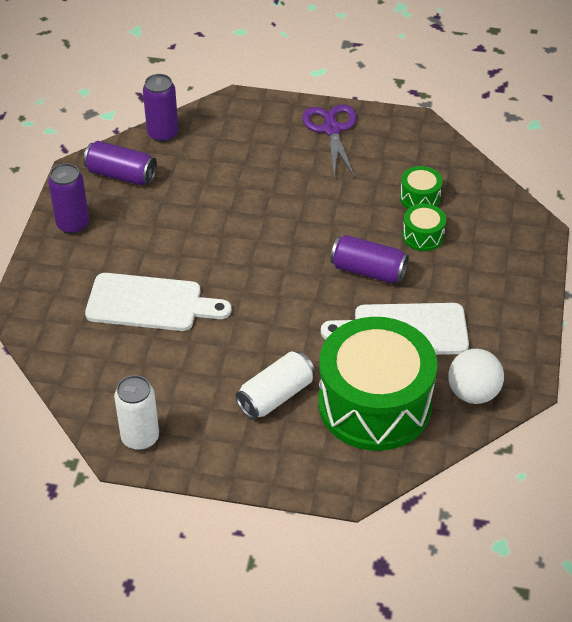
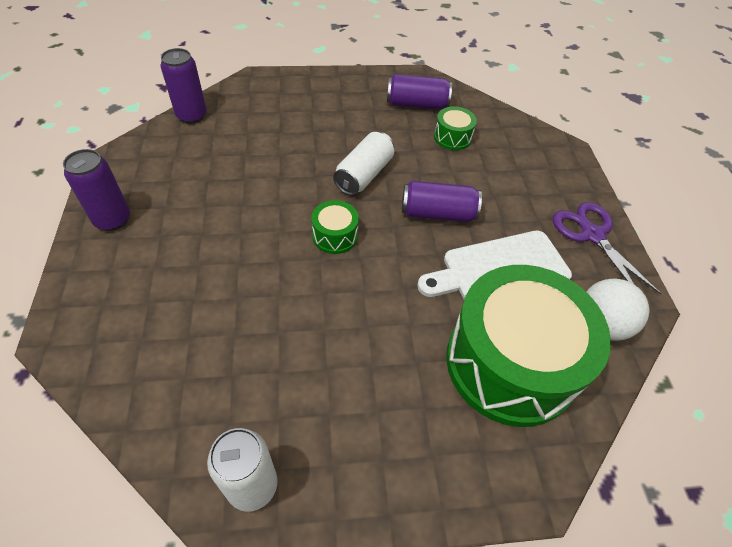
camera: 20 degrees left, 5 degrees up
(121, 175) = (157, 160): purple can -> purple can (416, 105)
(150, 303) = (221, 294): white cutting board -> none
(275, 396) = (400, 379): white can -> white can (364, 175)
(332, 129) = (350, 91): purple scissors -> purple scissors (592, 235)
(423, 236) = (472, 171): green drum -> green drum (335, 236)

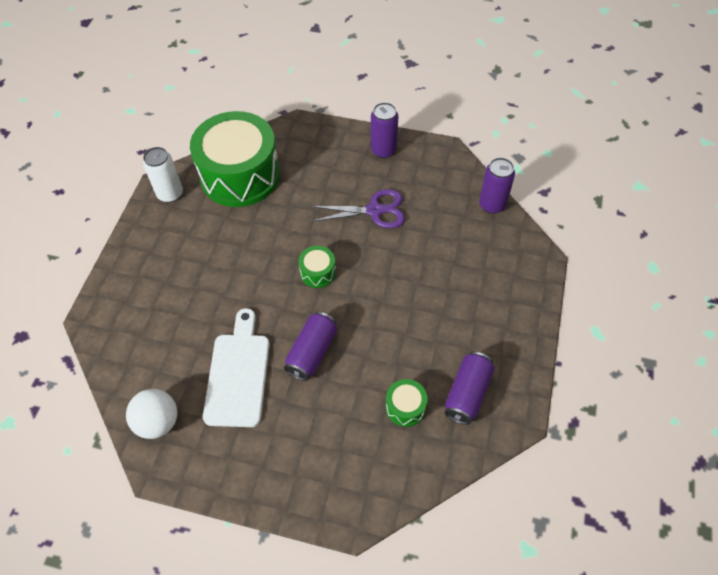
camera: 115 degrees right, 5 degrees up
(364, 175) = (377, 312): white can -> none
(510, 363) = (164, 343): green drum -> green drum (240, 175)
(592, 235) = (237, 472): purple scissors -> purple scissors (374, 210)

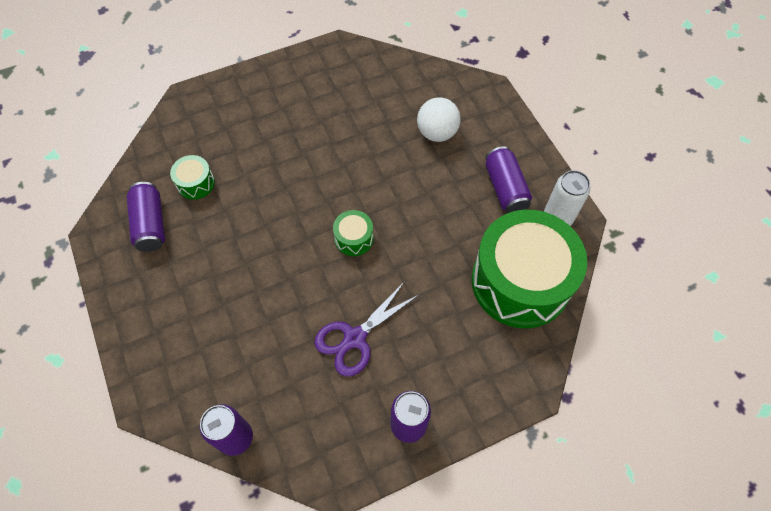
camera: 140 degrees right, 5 degrees up
(158, 422) = (367, 67): white ball -> white ball (437, 133)
(238, 374) = (343, 125): white cutting board -> none
(312, 352) = (301, 174): purple can -> purple can (505, 188)

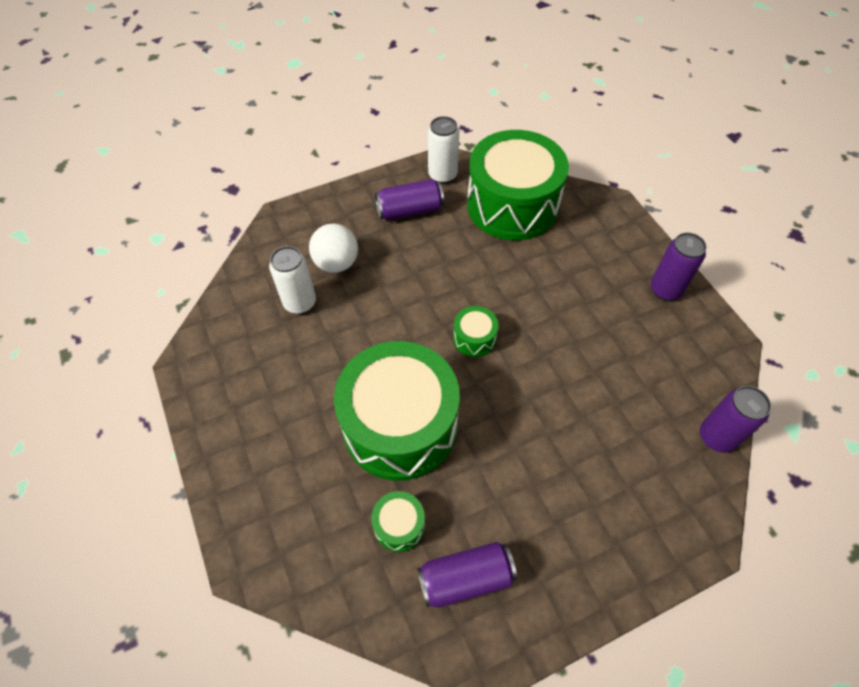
camera: 90 degrees left, 5 degrees down
(275, 183) = (400, 425): none -> green drum
(355, 338) = (589, 334): purple scissors -> none
(394, 110) = (300, 302): none -> white can

